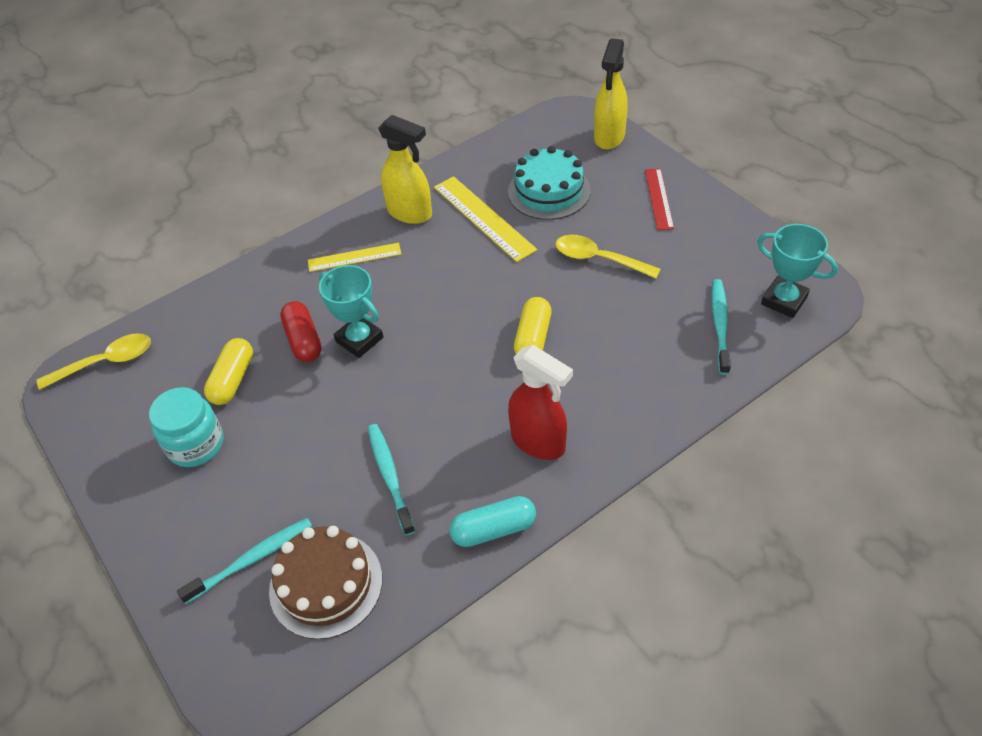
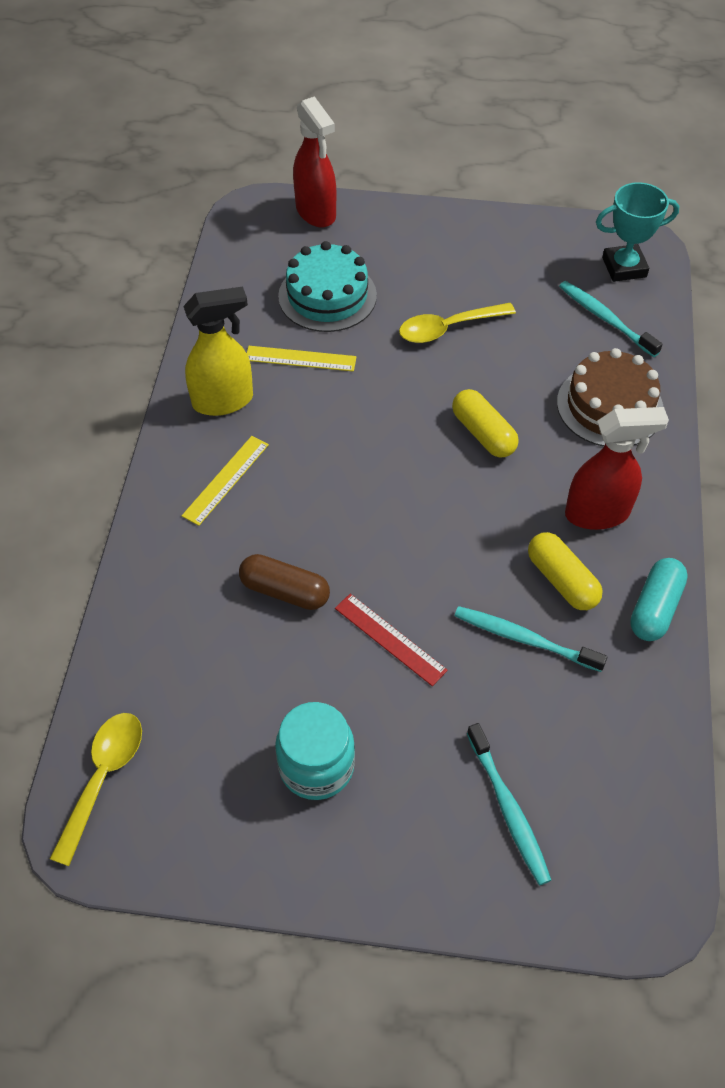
camera: 50 degrees left, 5 degrees up
(233, 380) = (267, 681): yellow capsule -> yellow capsule (562, 580)
(251, 560) = (508, 808): turquoise toothbrush -> turquoise toothbrush turned 150 degrees clockwise
(303, 340) = (285, 591): red capsule -> brown capsule
(326, 584) = (593, 767): brown cake -> brown cake (609, 406)
(359, 339) = (337, 549): turquoise trophy -> none
(484, 218) = (300, 358): yellow ruler -> yellow ruler, size x0.64
(609, 137) = (316, 213): yellow spray bottle -> red spray bottle
(658, 198) = (429, 243): red ruler -> red ruler (390, 639)

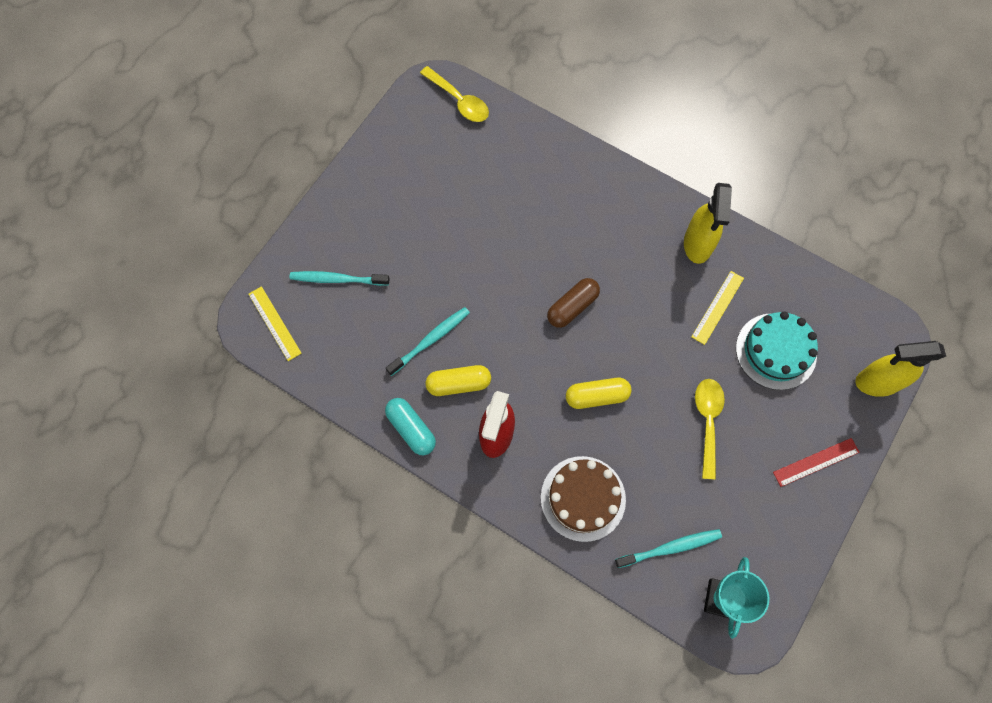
camera: 115 degrees right, 15 degrees up
(226, 480) = (629, 222): yellow ruler -> yellow ruler (274, 323)
(285, 591) = (529, 224): brown capsule -> brown capsule (572, 307)
(316, 213) = (877, 382): red spray bottle -> yellow spray bottle
(316, 766) = (412, 198): turquoise jar -> none
(390, 639) = (468, 267): red ruler -> red ruler (816, 462)

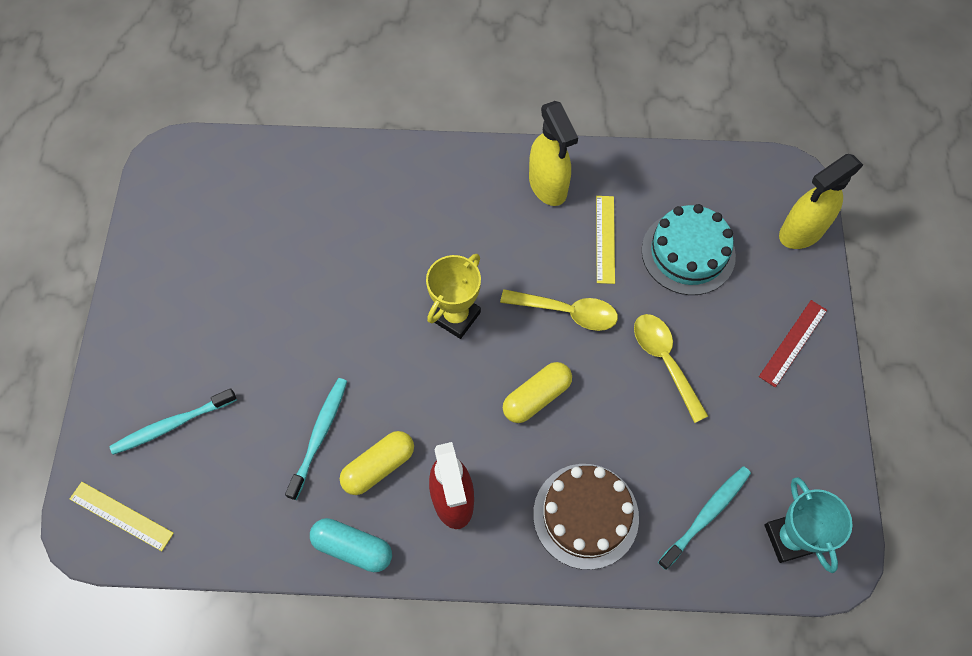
camera: 30 degrees left, 5 degrees down
(459, 101) = (208, 161): yellow spoon -> yellow spoon (567, 312)
(572, 307) = (456, 316): brown capsule -> yellow trophy

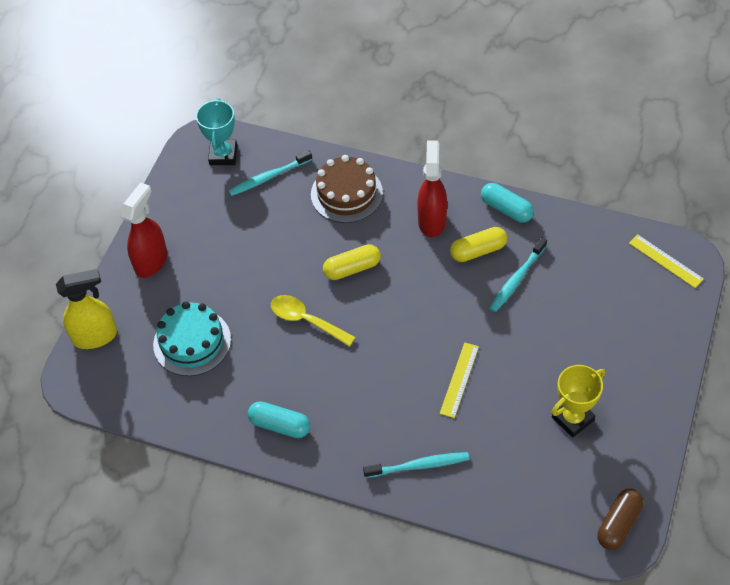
camera: 160 degrees left, 10 degrees down
(170, 173) = (618, 524): none -> brown capsule
(172, 424) = (626, 310): turquoise toothbrush -> turquoise toothbrush (418, 466)
(456, 316) = (393, 337): yellow trophy -> yellow trophy (572, 419)
(548, 186) = (280, 425): yellow spray bottle -> turquoise capsule
(605, 239) = (252, 369): yellow ruler -> yellow ruler (459, 379)
(665, 361) = (249, 271): yellow spoon -> none
(793, 343) = (151, 261): red ruler -> red spray bottle

